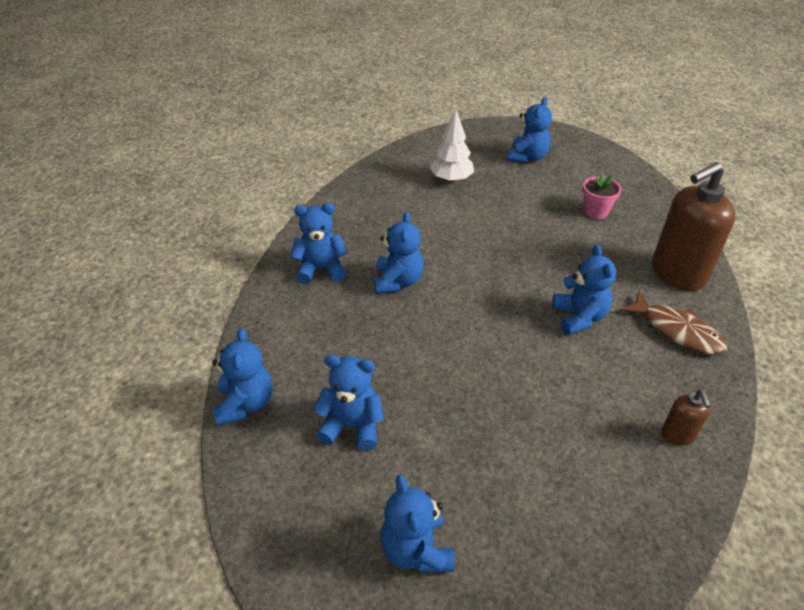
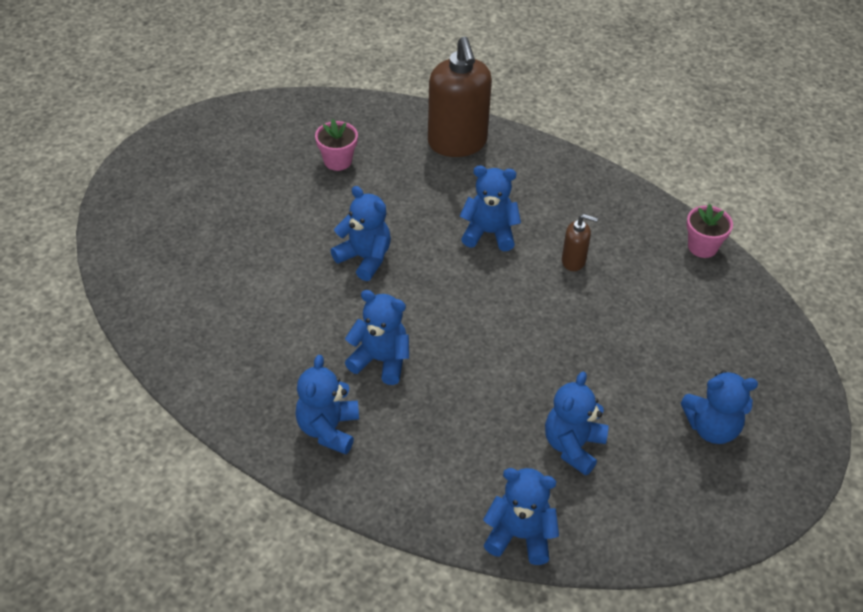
camera: 75 degrees left, 5 degrees up
(451, 179) = (213, 261): white tree -> none
(527, 157) = (206, 178): blue teddy bear -> blue teddy bear (364, 258)
(677, 331) = (529, 175): brown fish -> none
(677, 435) = (640, 224): brown soap dispenser -> brown soap dispenser (573, 261)
(686, 504) = (702, 247): none -> pink flower pot

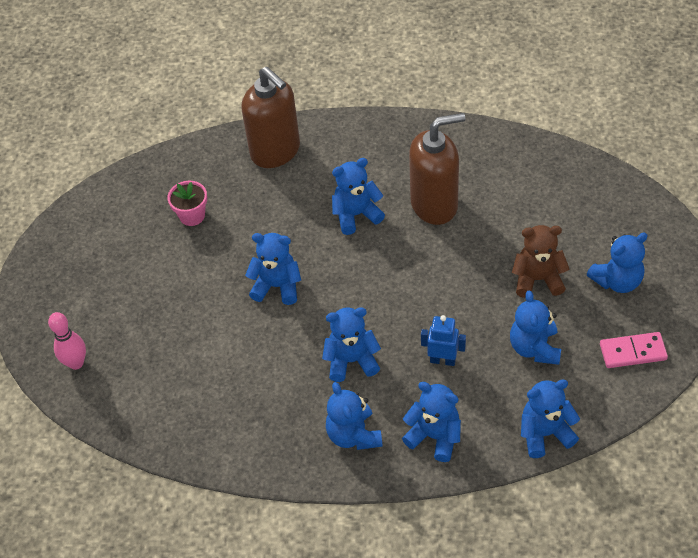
camera: 25 degrees left, 5 degrees up
(137, 232) = (76, 363): none -> pink bowling pin
(405, 475) = (434, 436): none -> blue teddy bear
(469, 407) = (442, 360): none -> blue robot
(573, 261) = (434, 204): brown soap dispenser -> brown soap dispenser, size x2.17
(626, 382) = (537, 279): none -> brown teddy bear
(676, 507) = (632, 352): none -> pink domino
(702, 247) = (518, 144): pink flower pot -> none

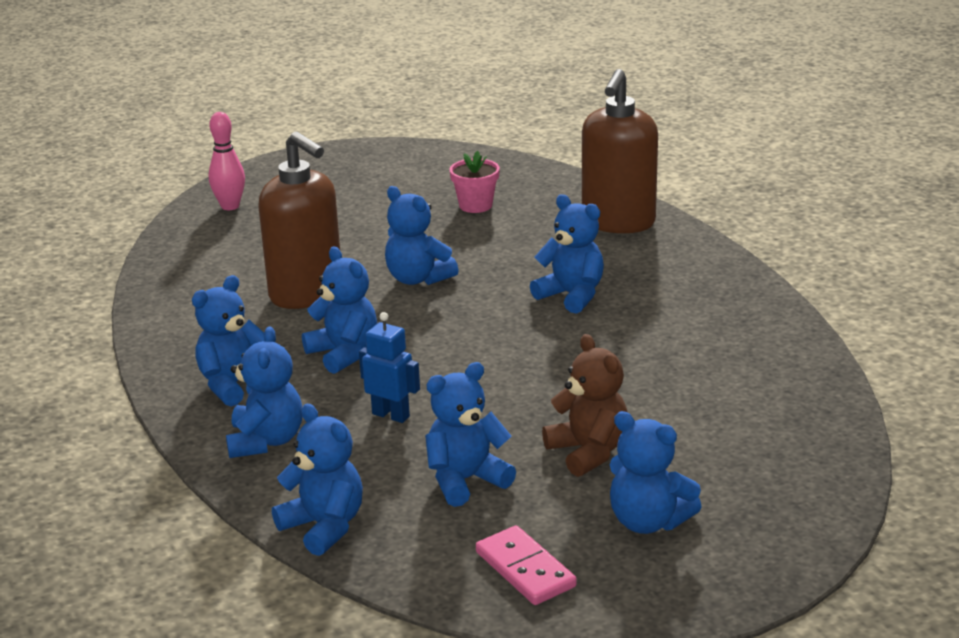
camera: 60 degrees right, 25 degrees down
(277, 286) = (418, 279): blue teddy bear -> blue teddy bear turned 150 degrees clockwise
(434, 204) = (642, 342): brown soap dispenser -> brown soap dispenser (307, 294)
(442, 360) = (391, 415): blue robot -> blue robot turned 45 degrees counterclockwise

